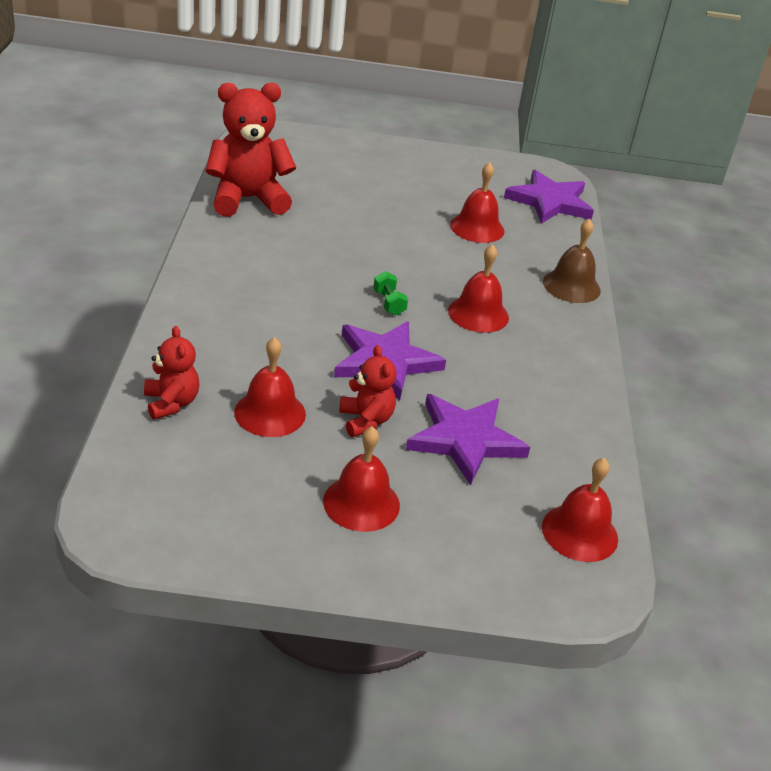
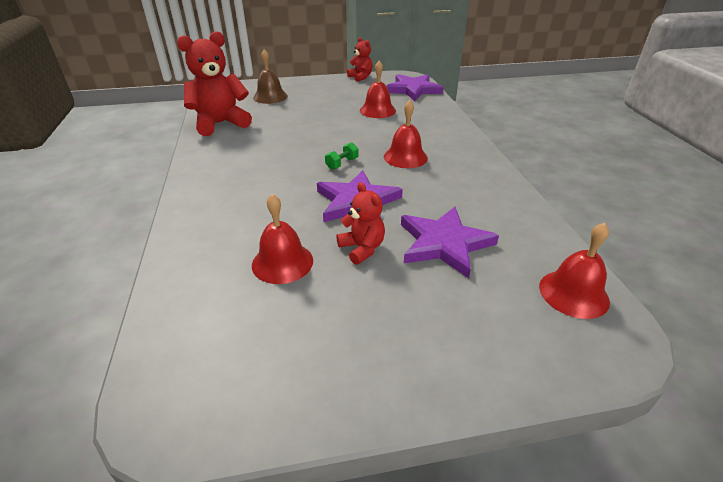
camera: 10 degrees left, 0 degrees up
(171, 403) = (195, 276): red teddy bear -> red teddy bear (360, 77)
(361, 503) = (389, 320): red bell -> none
(389, 303) = (342, 164): green dumbbell -> green dumbbell turned 75 degrees clockwise
(571, 286) = (454, 129): brown bell -> brown bell (270, 97)

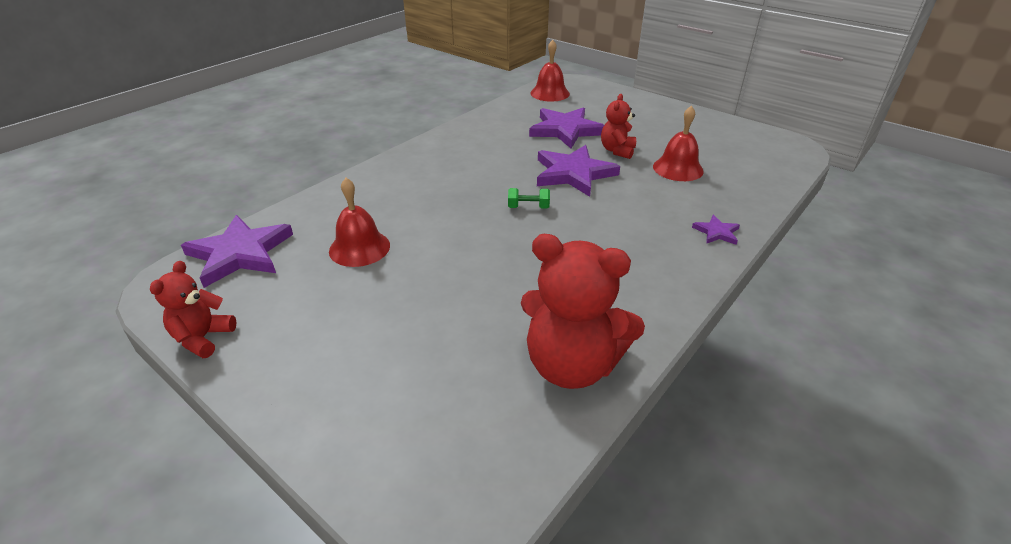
camera: 130 degrees left, 0 degrees up
(195, 215) = (716, 232): none -> purple star
(270, 97) = (410, 392): brown bell -> none
(405, 157) = (467, 182): red bell -> none

